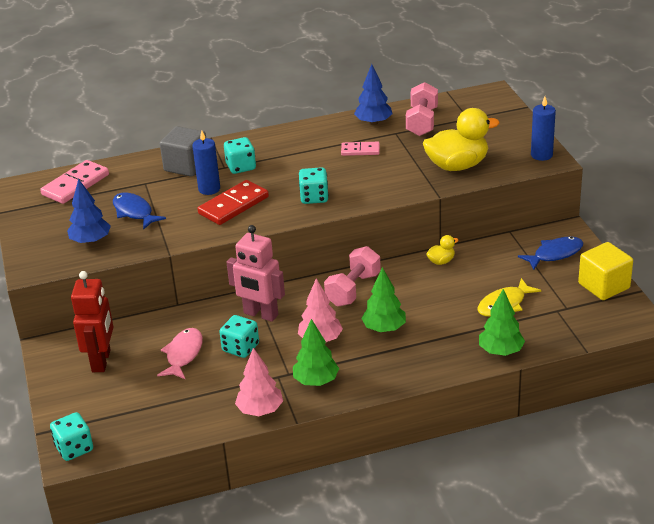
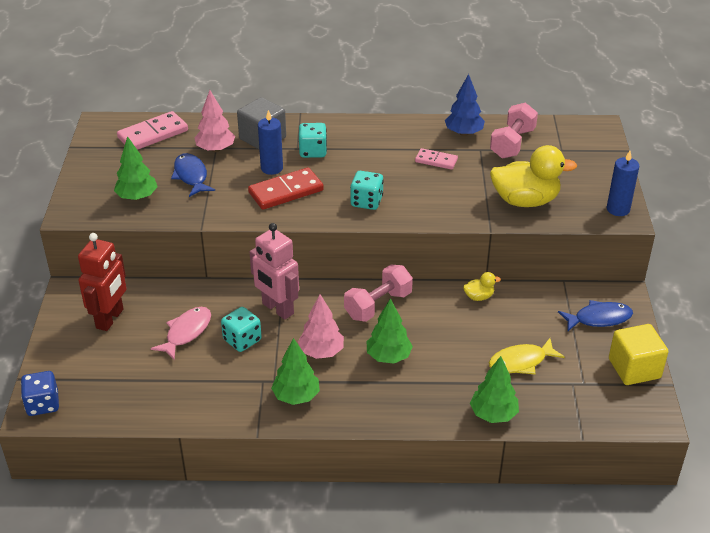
camera: 15 degrees right, 5 degrees up
(74, 448) = (43, 404): turquoise dice -> blue dice
(91, 241) = (137, 197): blue tree -> green tree
(260, 410) = (229, 413): pink tree -> pink tree (215, 149)

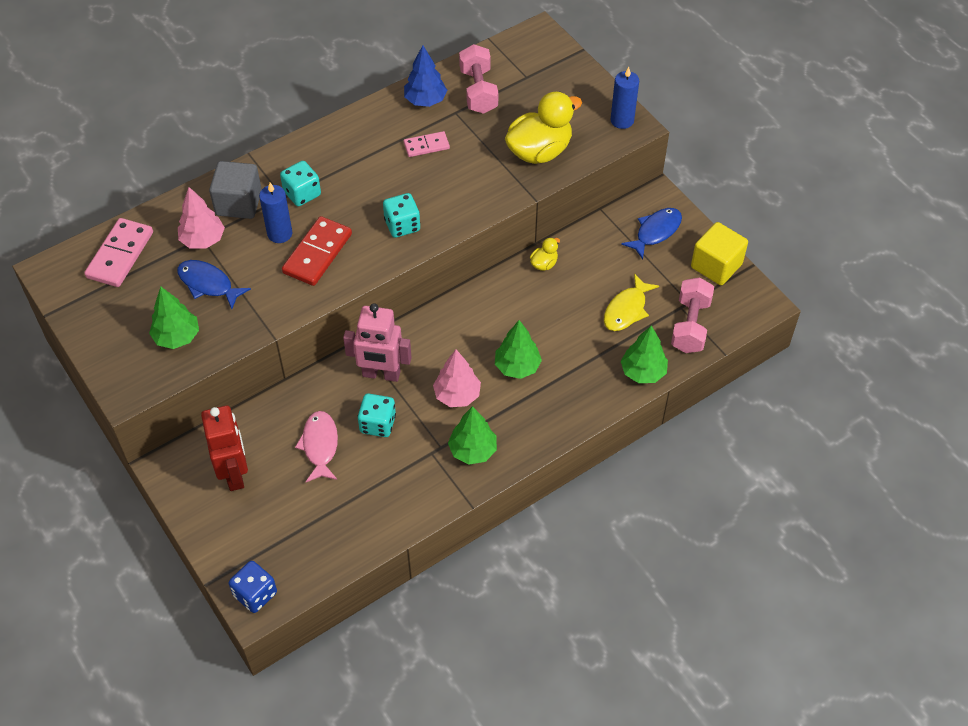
camera: 35 degrees left, 15 degrees up
(378, 305) = (466, 320): pink dumbbell -> pink dumbbell (690, 325)

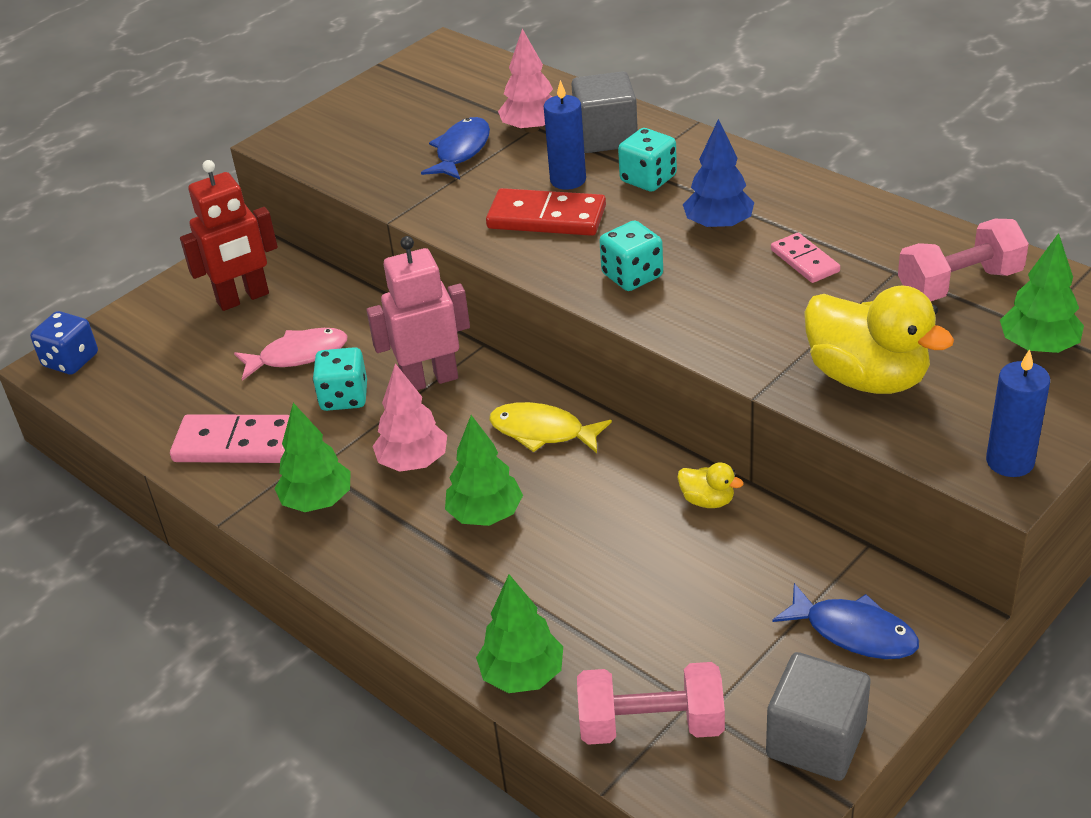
camera: 80 degrees right, 15 degrees down
(120, 255) = (483, 82): pink domino -> pink domino (236, 443)
(177, 337) = (370, 152): green tree -> green tree (1038, 347)
(381, 374) = (429, 380): pink robot -> pink robot turned 75 degrees clockwise
(425, 100) = (900, 238): blue tree -> blue tree (718, 225)
(627, 310) = (652, 626): yellow fish -> yellow fish (542, 432)
(716, 266) = (816, 740): yellow cube -> grey cube

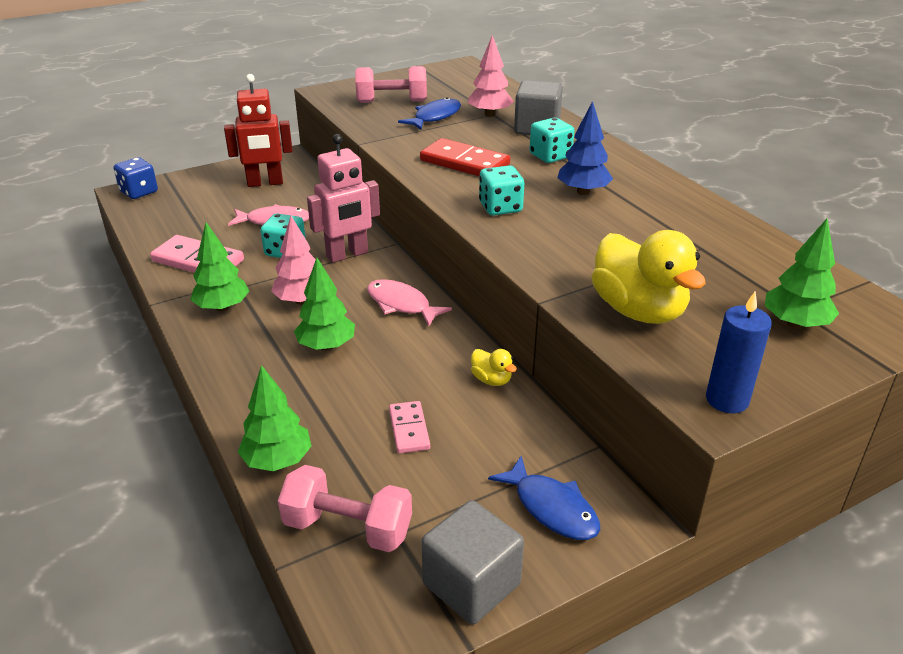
camera: 15 degrees right, 5 degrees down
(429, 380) = (347, 255): pink robot -> pink robot turned 150 degrees clockwise
(542, 432) = (401, 304): yellow fish -> pink fish
(568, 180) = (494, 146): blue candle -> none
(804, 261) = (634, 226): pink domino -> pink domino (409, 429)
(959, 284) = (750, 267): pink dumbbell -> pink dumbbell (392, 102)

